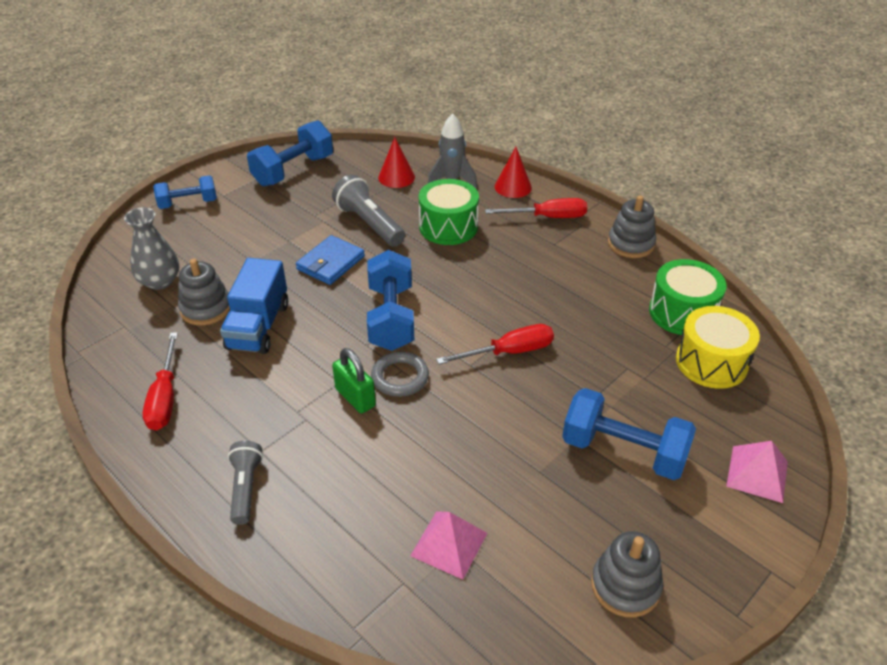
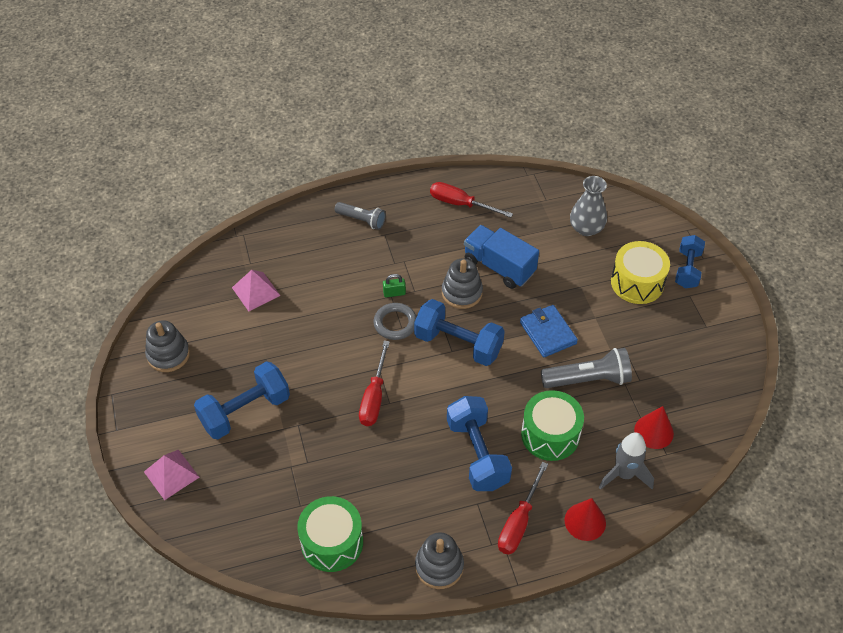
camera: 120 degrees right, 10 degrees up
(206, 308) = (537, 245): grey stacking toy -> grey stacking toy (462, 292)
(293, 170) = (706, 356): blue dumbbell -> blue dumbbell (477, 454)
(355, 397) = (394, 293): green padlock -> green padlock, size x0.64
(711, 362) = (271, 522): yellow drum -> yellow drum (637, 283)

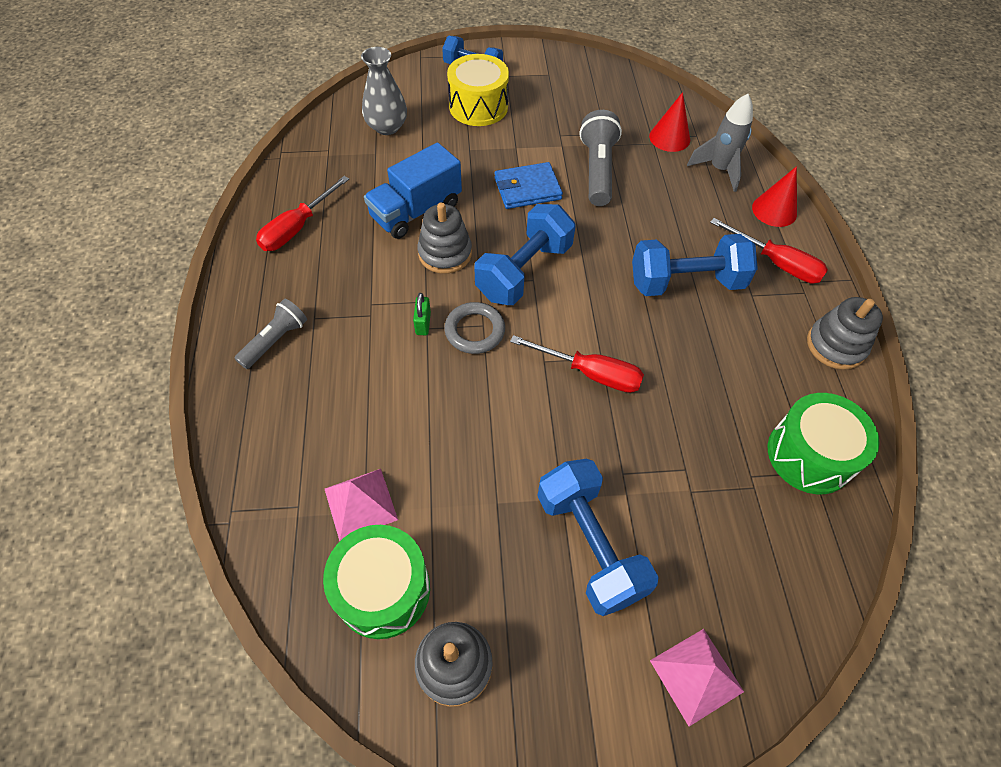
camera: 80 degrees left, 5 degrees up
(550, 435) = (666, 215): green drum -> green drum (383, 589)

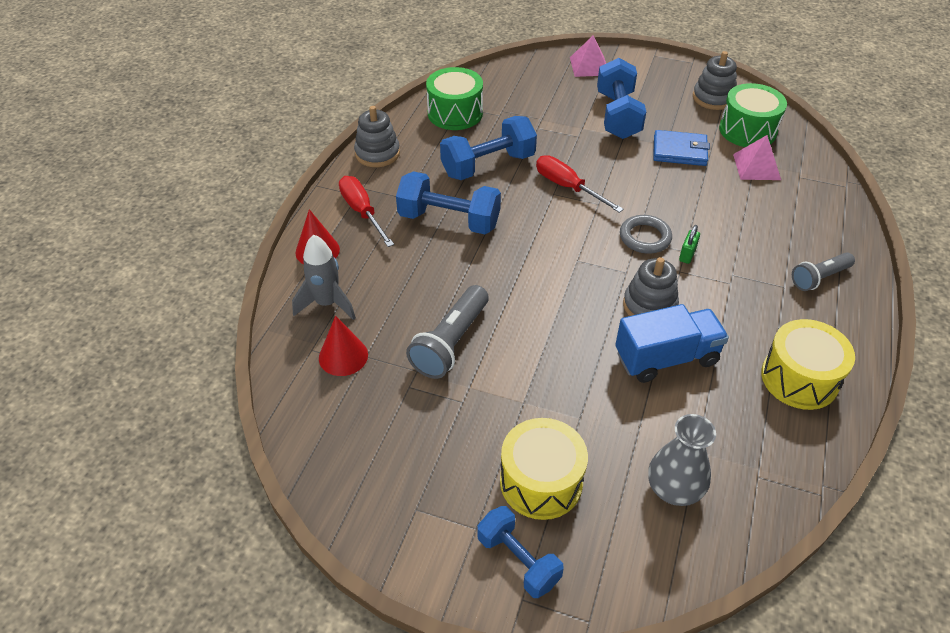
camera: 155 degrees left, 10 degrees down
(297, 228) = (799, 378): red screwdriver -> yellow drum
(524, 271) = (582, 268): blue dumbbell -> blue dumbbell (488, 165)
(527, 189) = (537, 346): blue wallet -> blue wallet (679, 151)

